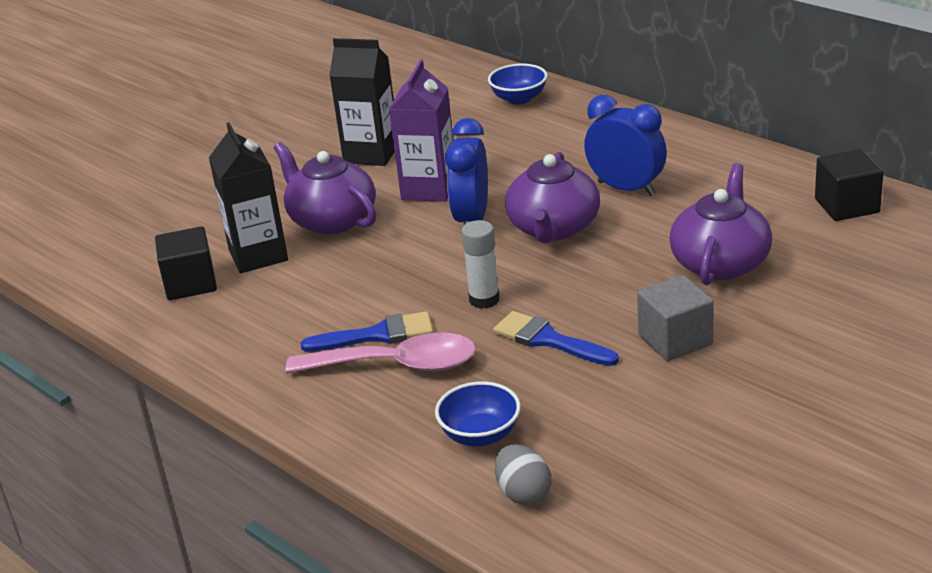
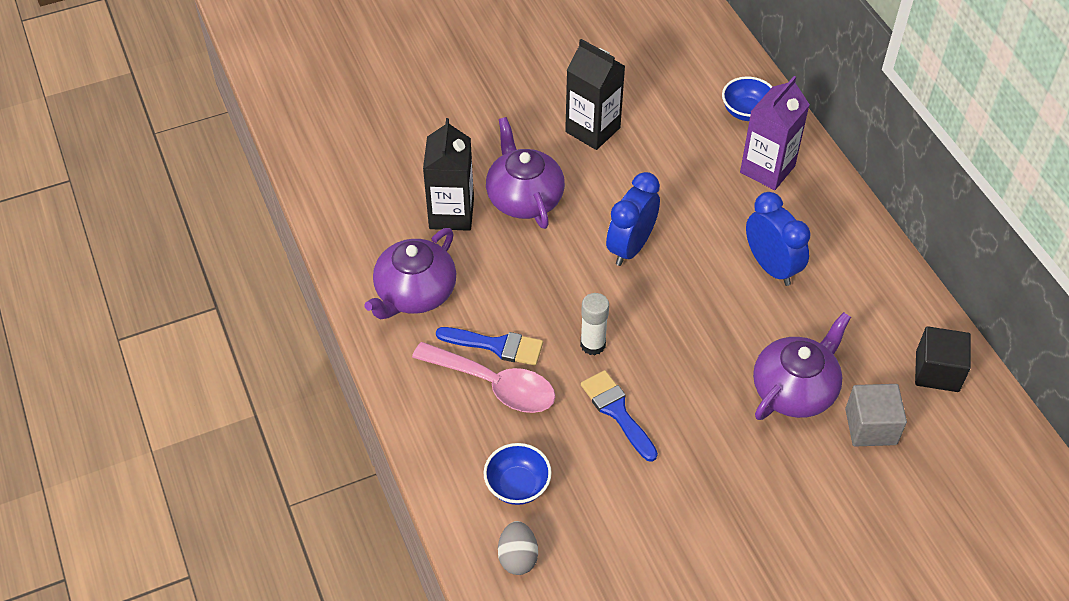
camera: 20 degrees right, 20 degrees up
(190, 283) = (389, 223): black cube -> none
(429, 189) = (616, 195): purple carton -> purple carton (767, 169)
(553, 228) = (688, 287): purple teapot -> purple teapot (415, 293)
(675, 340) = (710, 457): grey cube -> grey cube (870, 427)

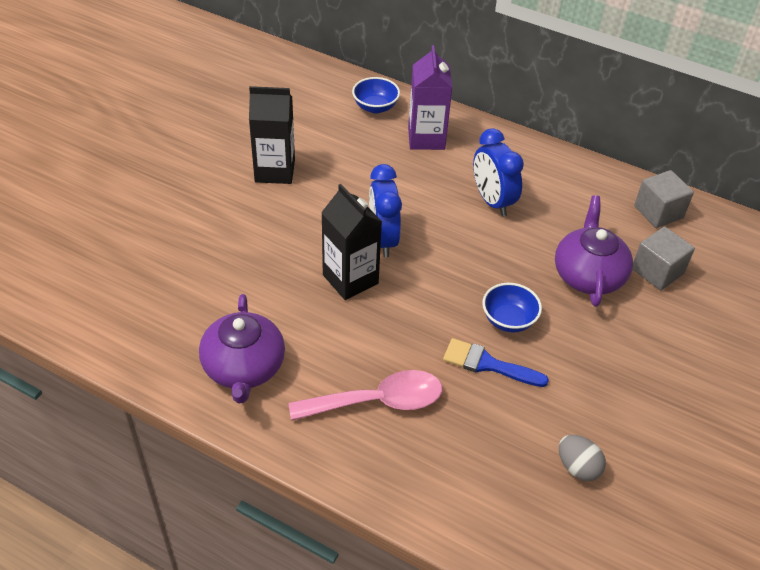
camera: 40 degrees left, 5 degrees down
(451, 214) = (218, 289): black carton -> black carton (350, 279)
(496, 346) = (350, 370): blue brush -> none
(517, 485) = (470, 469): blue bowl -> blue bowl (508, 320)
(518, 557) = (524, 526): grey egg -> grey egg (577, 467)
(524, 198) = (267, 246): purple teapot -> none
(593, 344) = (423, 325): white glue stick -> none
(771, 267) = (492, 201): blue clock -> blue clock turned 135 degrees counterclockwise
(937, 371) = (658, 212): black cube -> grey cube

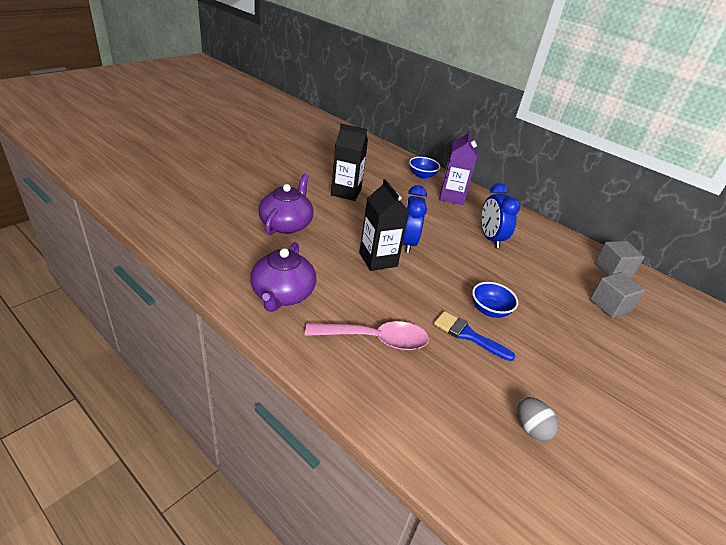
camera: 10 degrees right, 10 degrees down
(588, 275) = (555, 296): purple teapot -> purple teapot (286, 224)

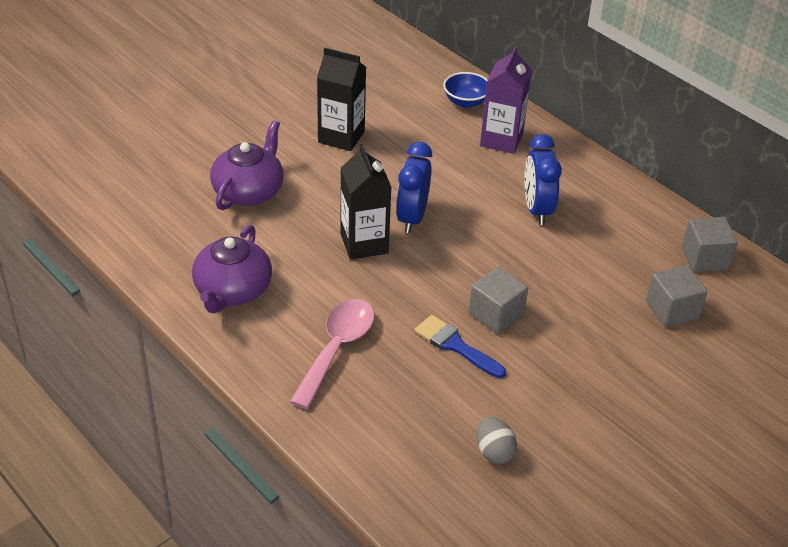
camera: 10 degrees right, 5 degrees up
(376, 339) = (337, 348): pink spoon -> pink spoon turned 75 degrees counterclockwise
(489, 310) = (496, 314): blue bowl -> grey cube

